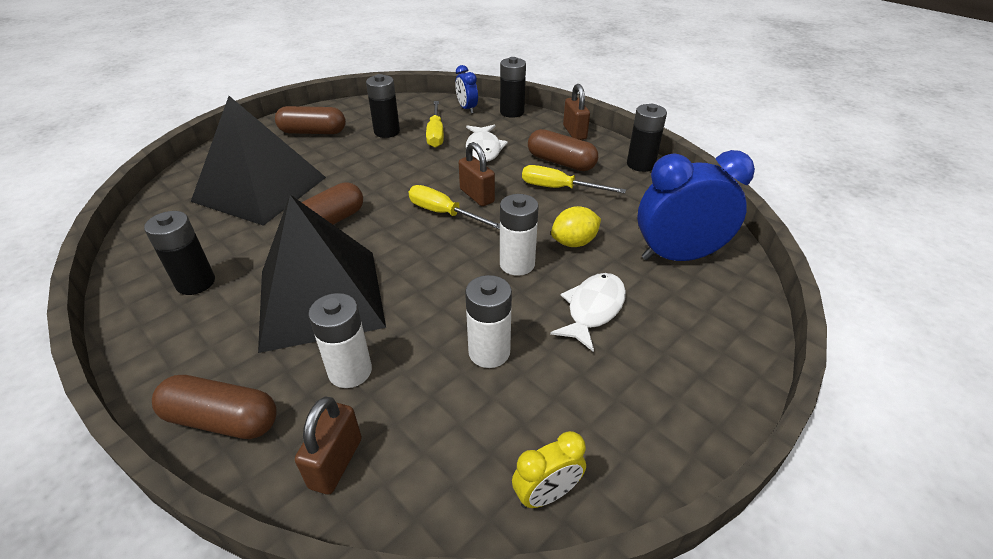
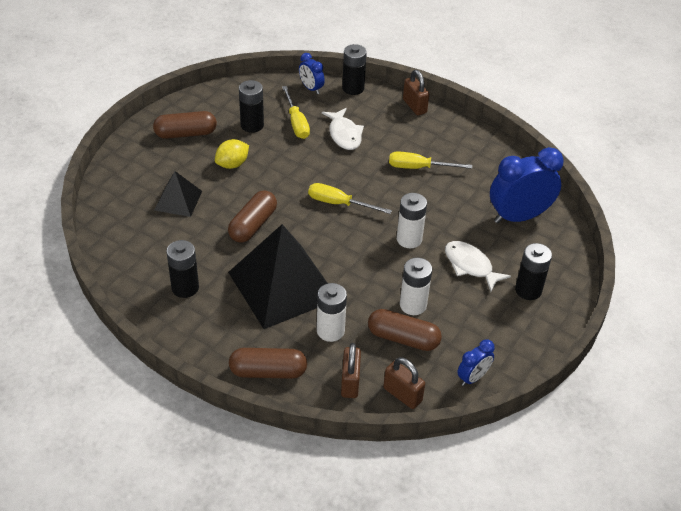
camera: 15 degrees left, 5 degrees up
(260, 189) = (178, 200): black pyramid -> black pyramid, size x0.49
(477, 196) = (357, 183): brown padlock -> brown padlock (402, 395)
(546, 494) = (473, 377): yellow clock -> blue clock
(561, 162) = (412, 141): brown capsule -> brown capsule (403, 338)
(574, 242) = (444, 215): yellow lemon -> yellow lemon (232, 164)
(593, 309) = (470, 266): white fish -> white fish turned 60 degrees counterclockwise
(640, 164) = (476, 135): black battery -> black battery (528, 290)

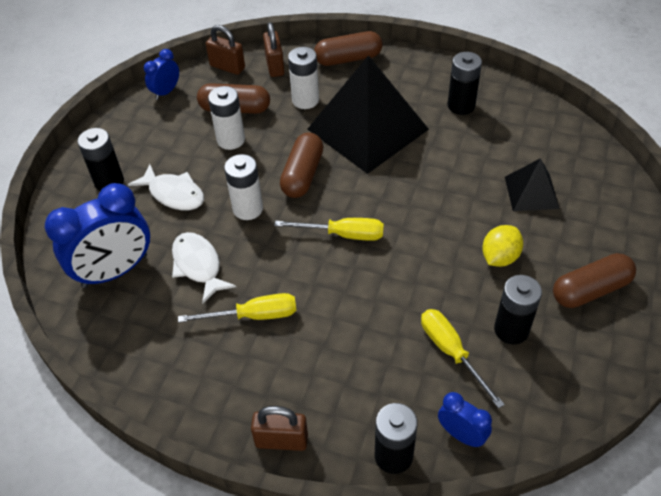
camera: 170 degrees right, 5 degrees up
(253, 225) = (430, 183): brown capsule -> brown capsule (302, 175)
(344, 134) = (373, 348): white fish -> white fish (198, 265)
(414, 106) = (281, 440): brown padlock -> brown padlock turned 45 degrees counterclockwise

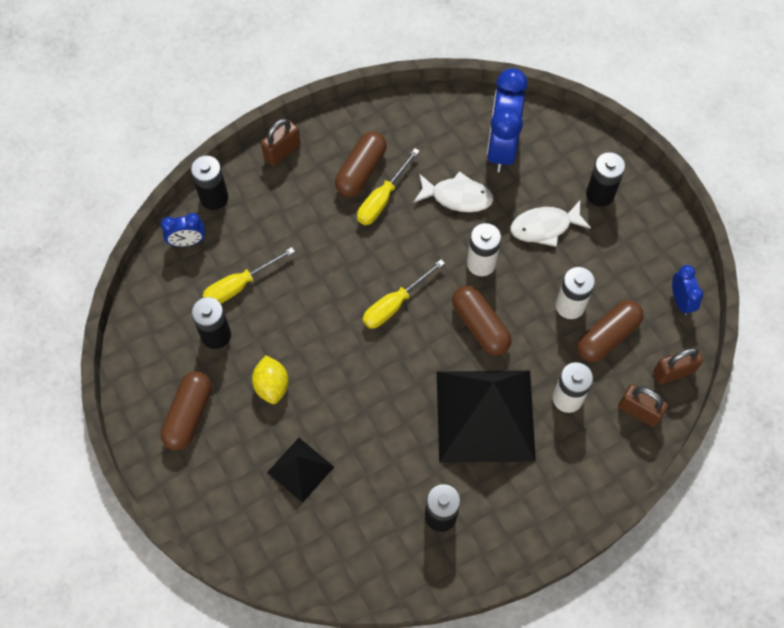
camera: 130 degrees right, 15 degrees up
(348, 59) = (592, 481): brown capsule -> brown capsule (361, 171)
(451, 352) = (239, 285): yellow screwdriver -> yellow screwdriver turned 135 degrees clockwise

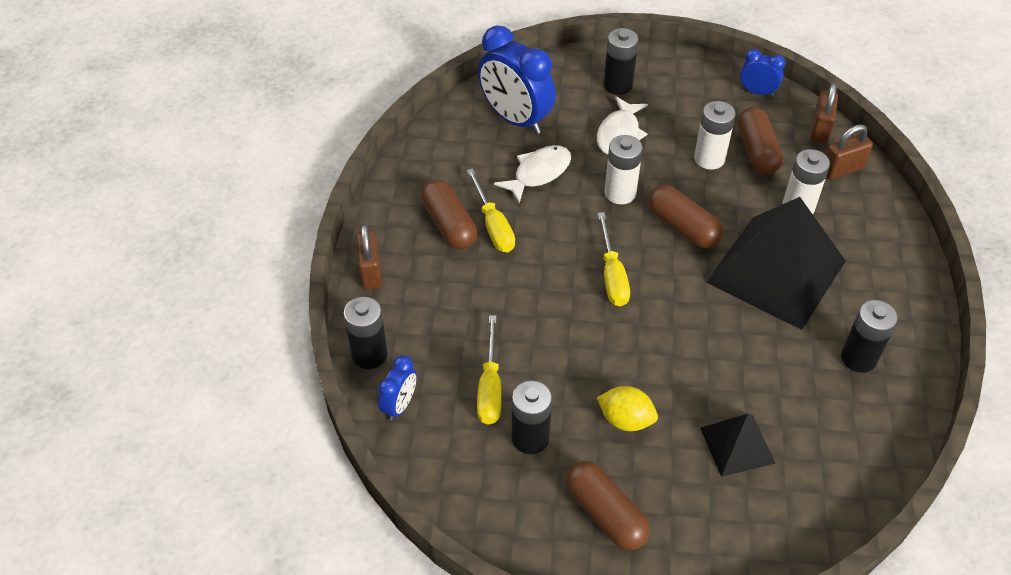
camera: 55 degrees left, 15 degrees down
(480, 326) = (682, 227): brown capsule -> brown capsule turned 45 degrees clockwise

